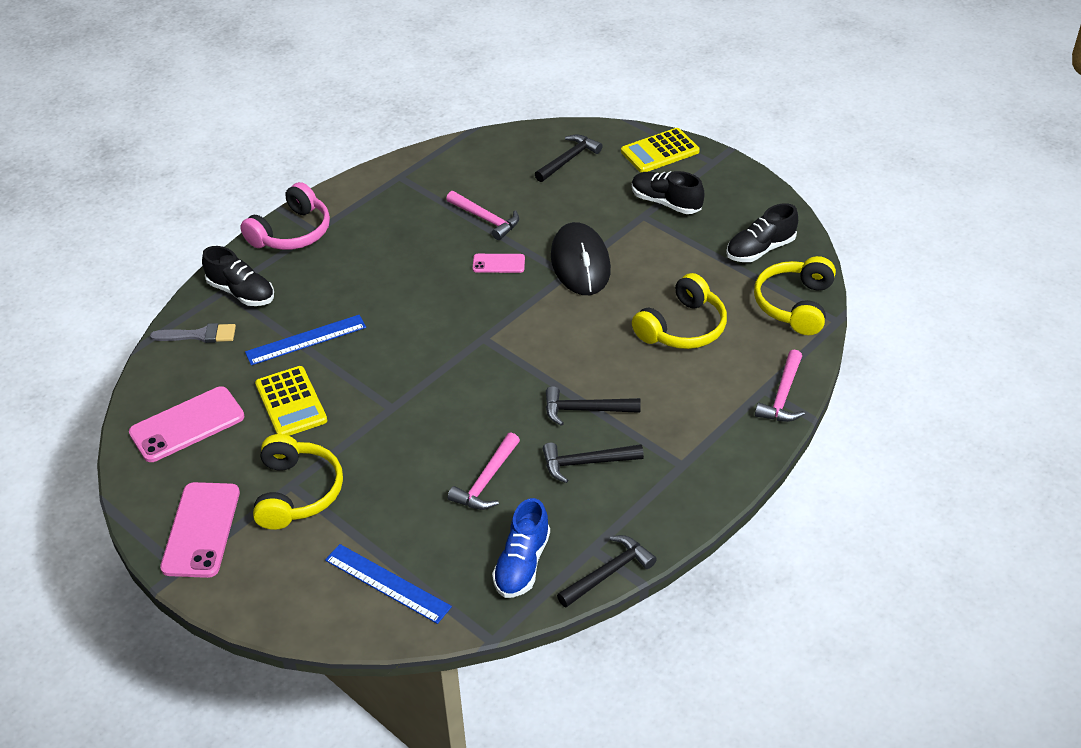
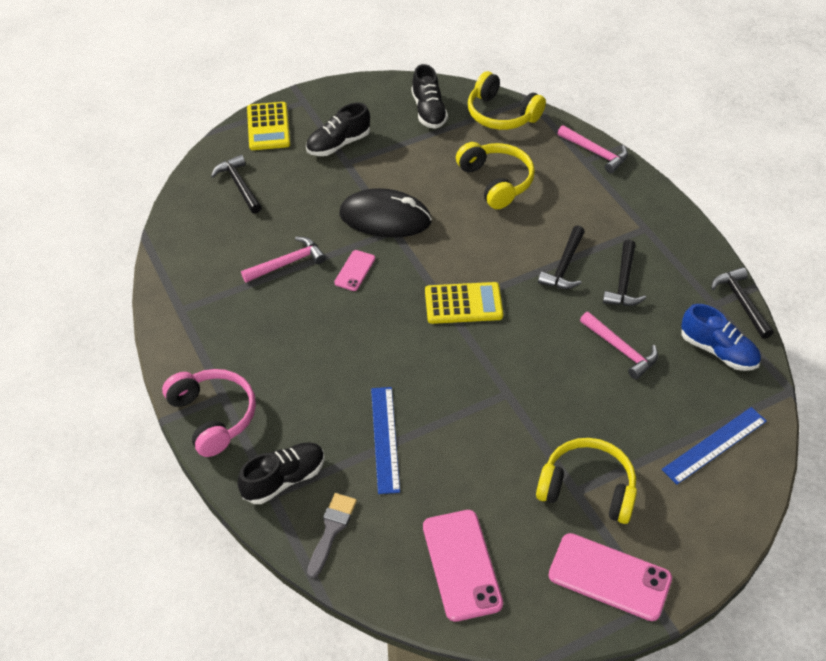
camera: 70 degrees left, 5 degrees up
(291, 402) = (467, 469): yellow calculator -> yellow calculator (463, 304)

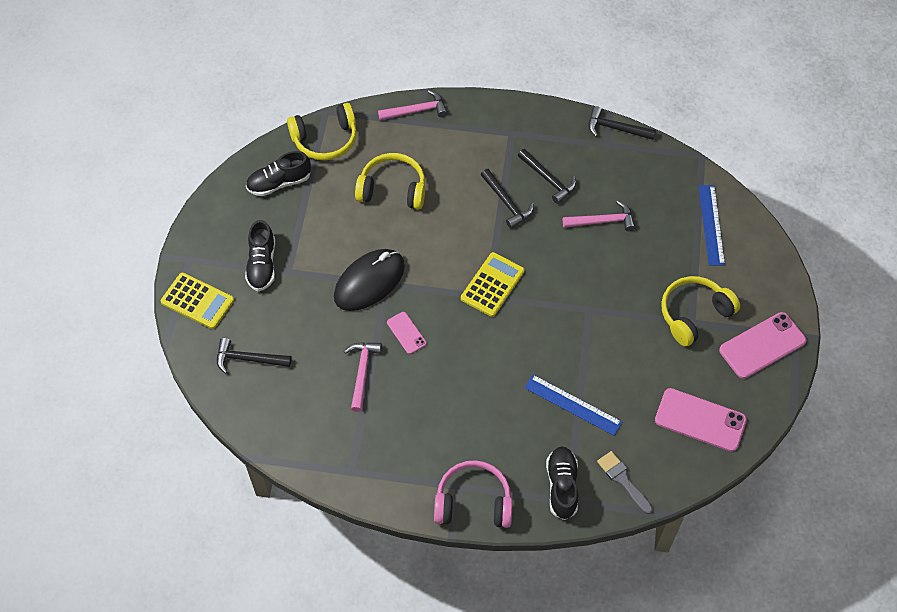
camera: 55 degrees left, 10 degrees up
(428, 111) = (279, 183): black shoe -> black shoe turned 135 degrees clockwise
(718, 351) = (644, 170): blue shoe -> none

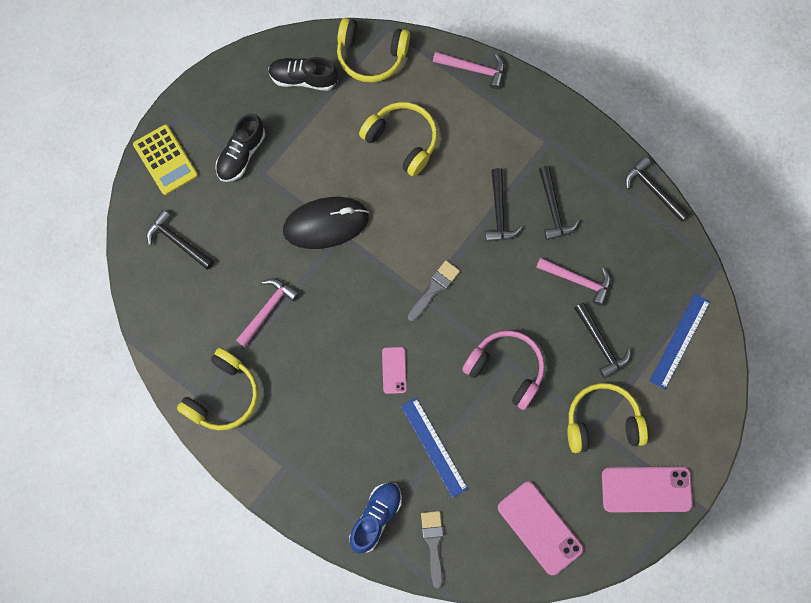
camera: 30 degrees right, 15 degrees up
(366, 460) = (223, 395): none -> yellow headphones
(406, 333) = (328, 293): pink phone -> pink phone (394, 370)
(473, 502) = (290, 487): pink headphones -> pink headphones (506, 370)
(492, 285) = (434, 288): yellow calculator -> grey brush
(562, 486) = (376, 518): black shoe -> blue shoe
(652, 258) = (601, 344): none -> black hammer

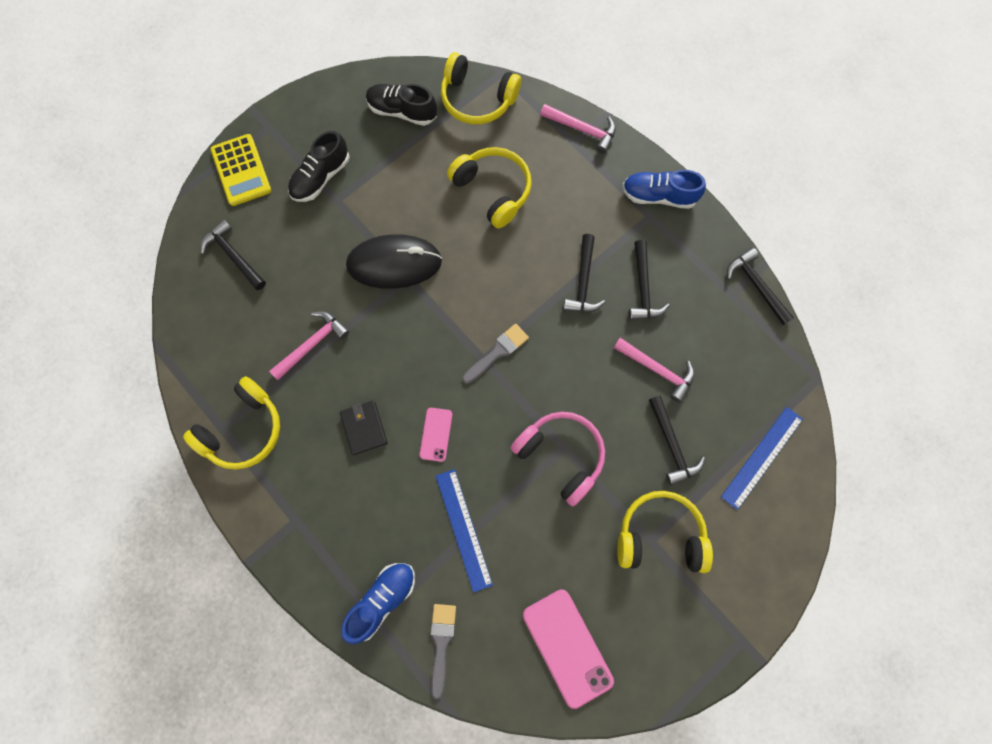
camera: 10 degrees right, 0 degrees up
(329, 375) = (364, 428): none -> black wallet
(554, 121) = (658, 196): none -> blue shoe
(646, 489) = (698, 624): pink phone -> none

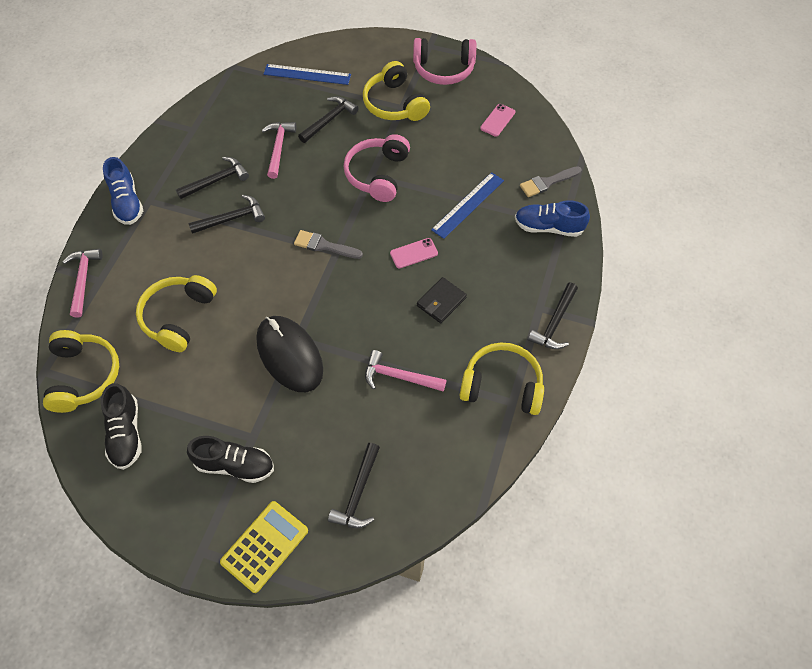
camera: 120 degrees left, 15 degrees down
(567, 647) = (497, 120): pink phone -> pink phone, size x0.54
(689, 633) = (443, 69): none -> pink headphones
(756, 286) = (177, 119): black hammer -> black hammer (554, 323)

